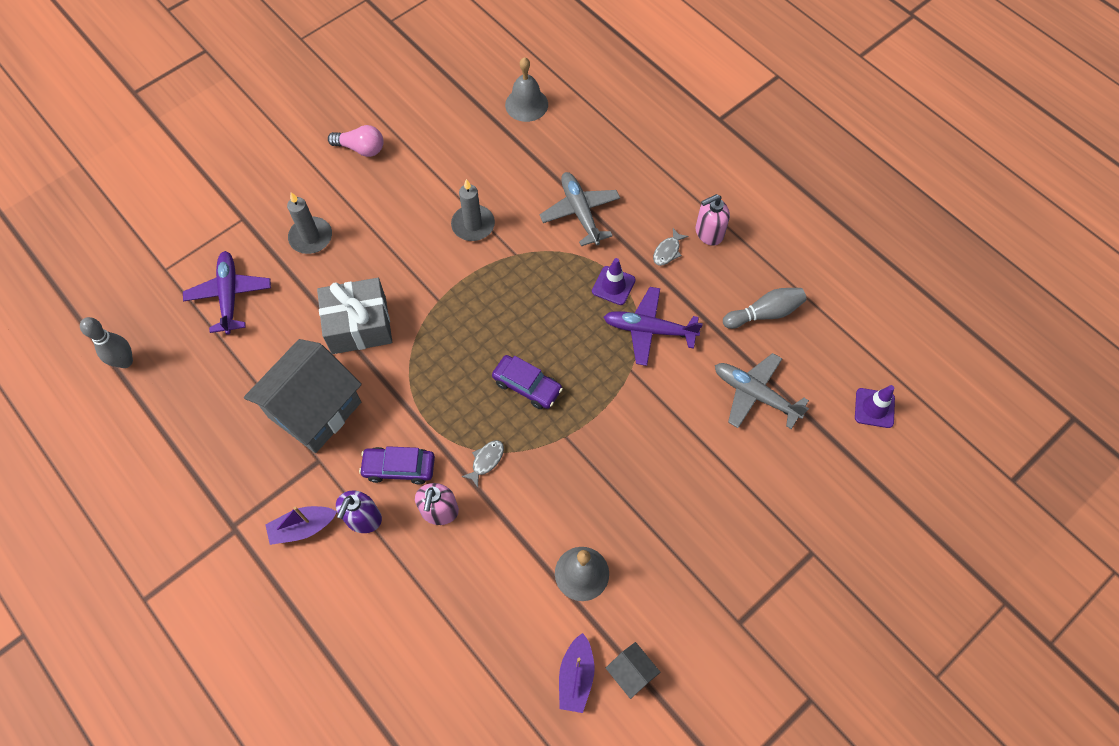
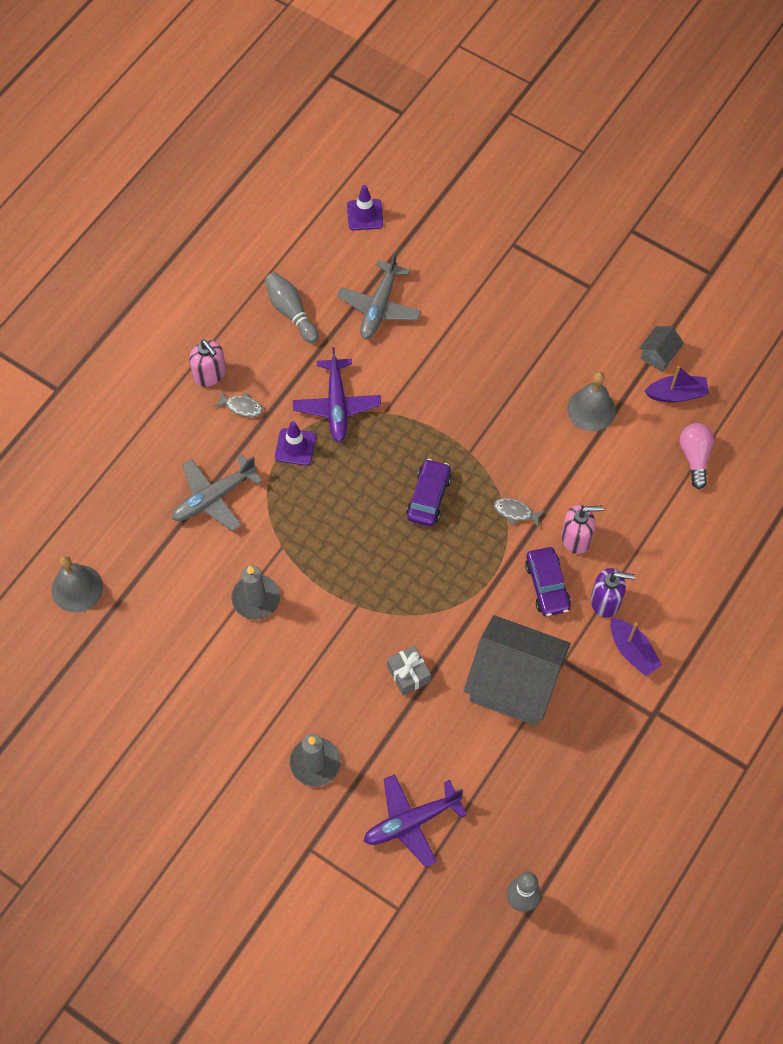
camera: 105 degrees left, 0 degrees up
(359, 325) = (408, 674): grey gift -> grey gift, size x0.53
(361, 148) = (180, 750): pink light bulb -> pink light bulb (694, 457)

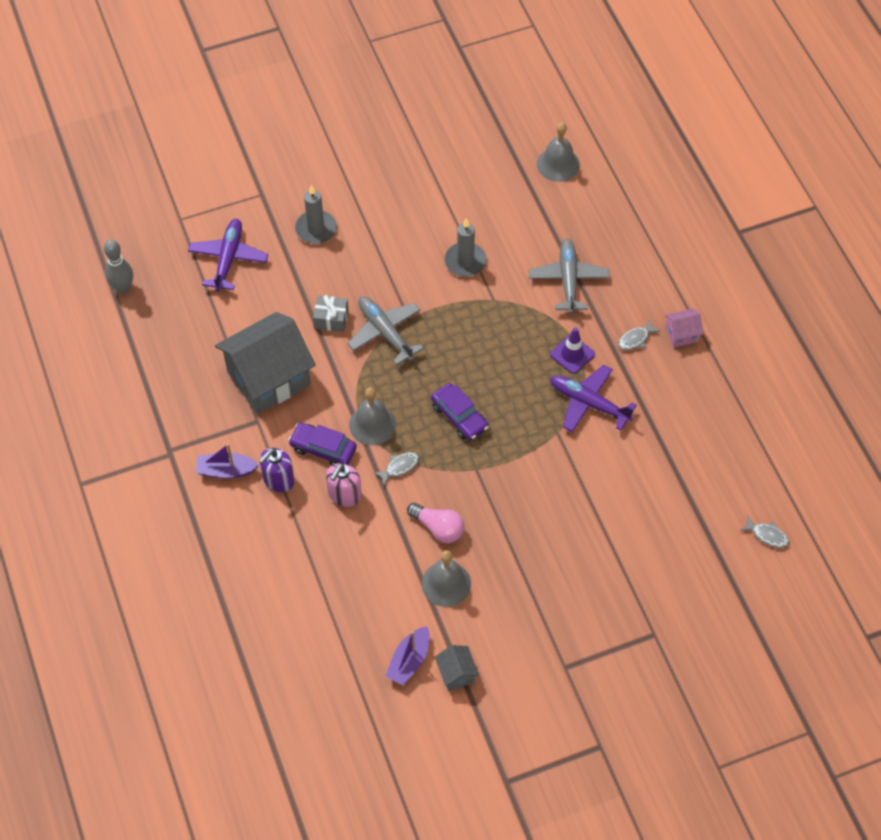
camera: 125 degrees right, 5 degrees down
(210, 374) = (681, 334): pink soap dispenser -> pink house
(291, 312) = (702, 422): grey bowling pin -> none
(365, 215) = (767, 535): purple traffic cone -> grey fish
(379, 307) = (662, 489): grey plane -> grey plane (385, 332)
(491, 562) = (372, 424): none -> grey bell
(694, 457) = (342, 631): pink light bulb -> pink light bulb (438, 528)

